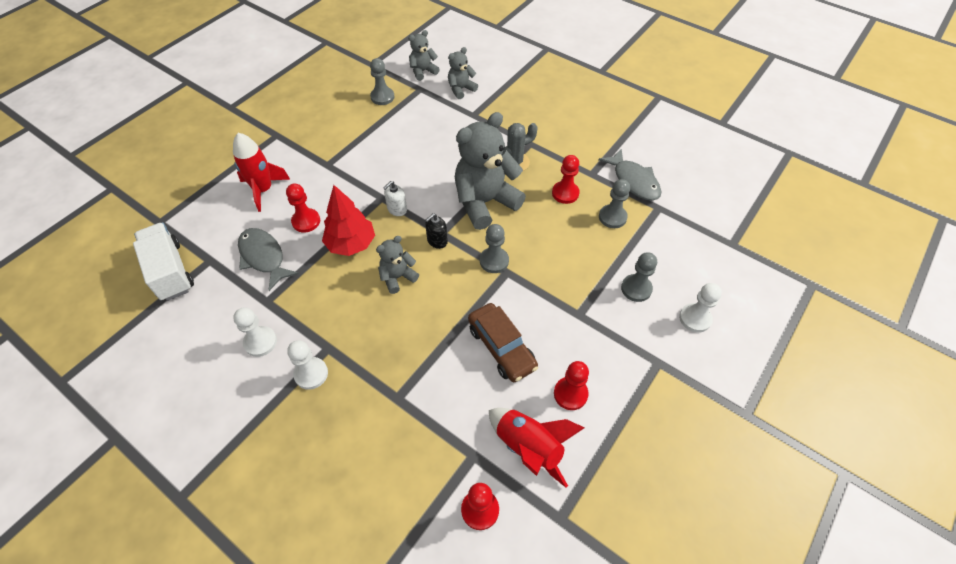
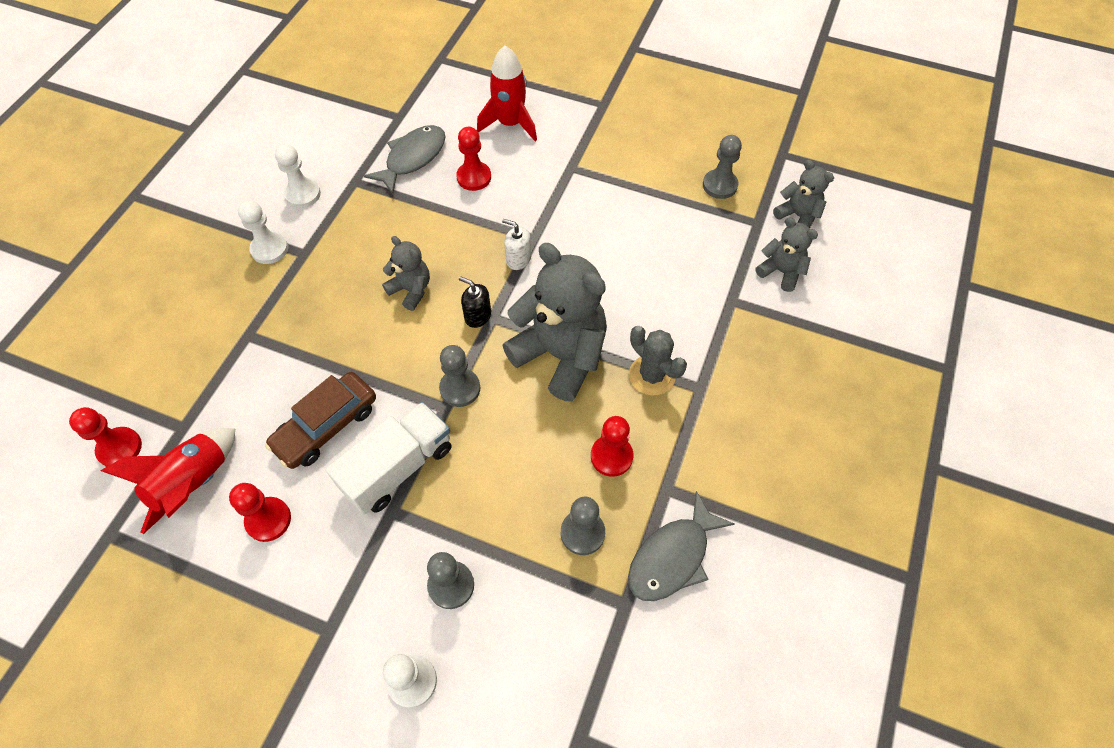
camera: 75 degrees right, 5 degrees up
(170, 271) = (378, 92): white truck -> white truck (398, 467)
(351, 244) = (450, 230): red tree -> none

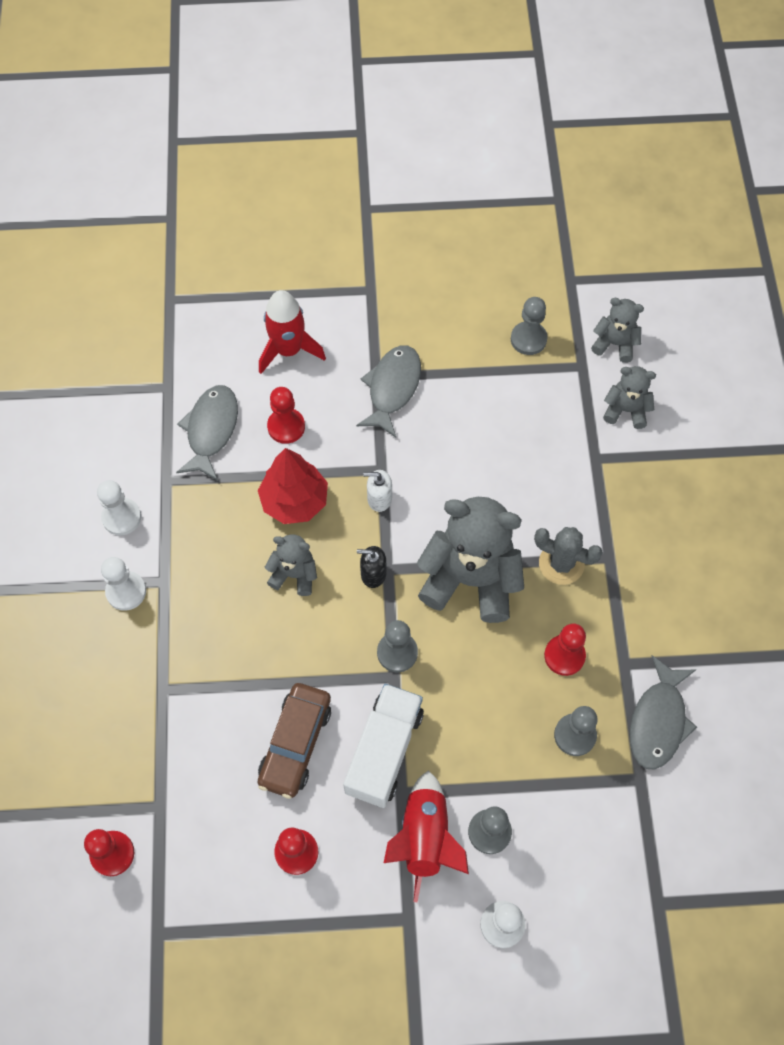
camera: 25 degrees left, 5 degrees up
(193, 484) = (206, 853): red rocket -> red rocket (425, 838)
(446, 234) = (294, 501): none -> red tree
(579, 181) = (392, 388): none -> grey fish

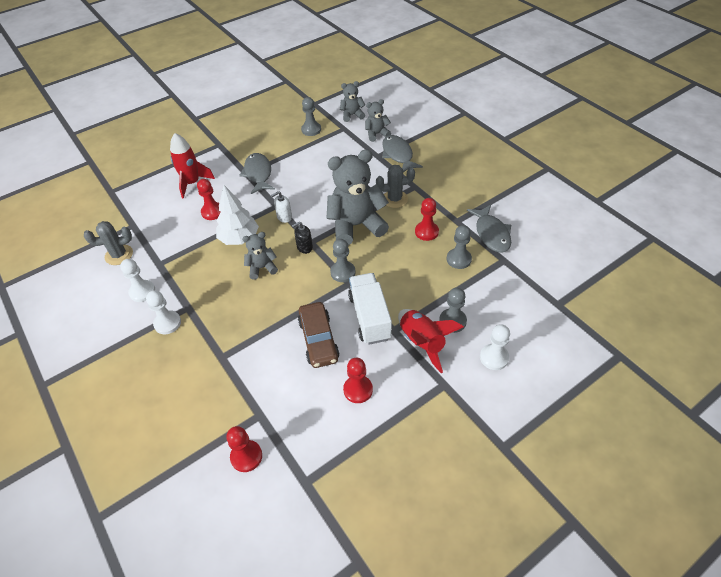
camera: 30 degrees left, 15 degrees down
(123, 432) = (119, 255): none -> grey cactus
(211, 430) = (171, 232): grey fish -> grey fish (398, 155)
(294, 501) = (239, 238): red tree -> white tree

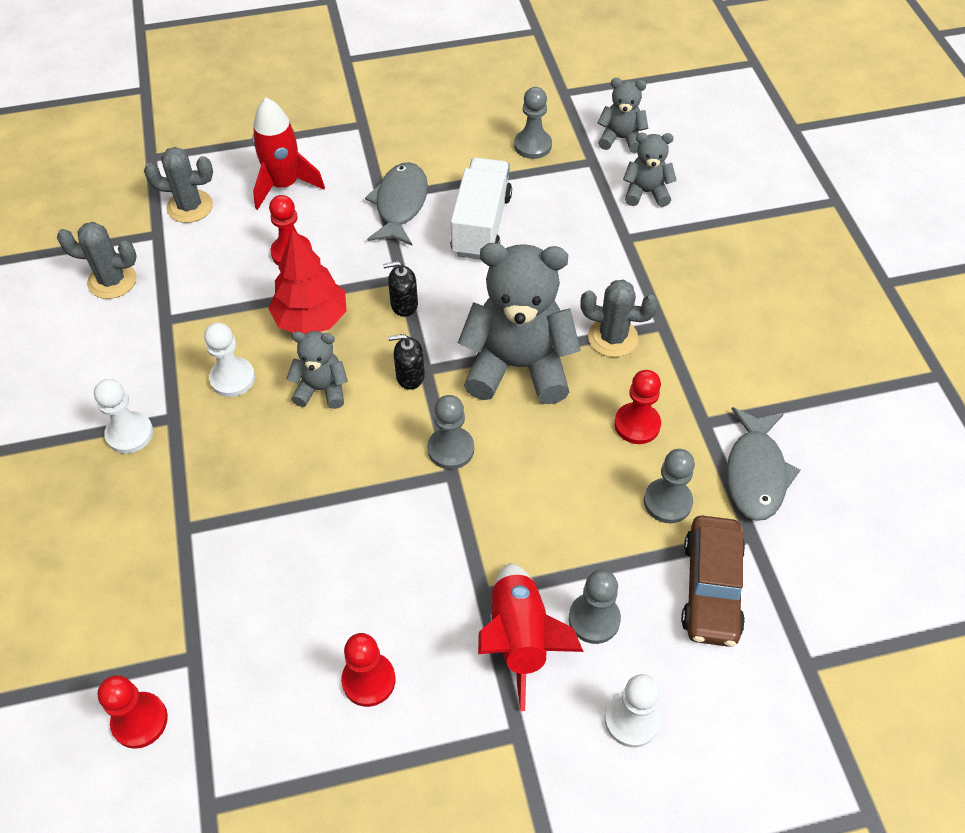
camera: 20 degrees right, 5 degrees up
(142, 292) = (117, 361): white pawn -> white pawn (232, 378)
(145, 207) = (190, 206): none -> grey cactus
(239, 238) = (311, 319): white tree -> red tree
(284, 217) = (404, 304): white soap dispenser -> black soap dispenser
(318, 340) = (349, 561): brown car -> brown car (711, 588)
(370, 317) = (454, 553): white truck -> white truck (481, 225)
(398, 155) = (664, 249): grey fish -> none

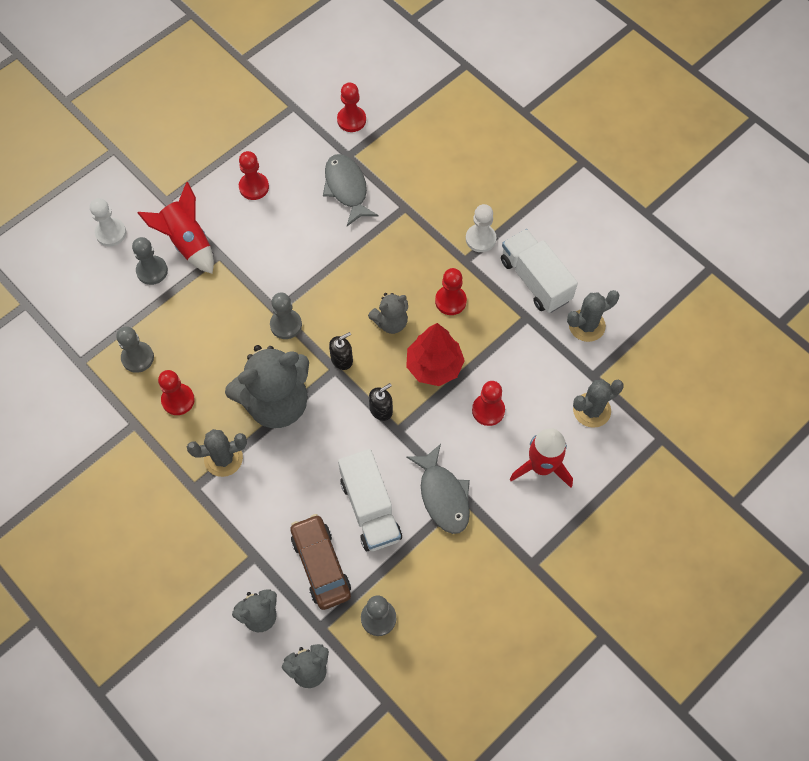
camera: 150 degrees right, 10 degrees up
(116, 353) = (535, 280): none -> white truck
(232, 378) = (450, 301): white pawn -> red pawn
(711, 588) = (93, 319): brown car -> brown car (321, 565)
(755, 473) = (89, 404): grey fish -> grey fish (347, 188)

